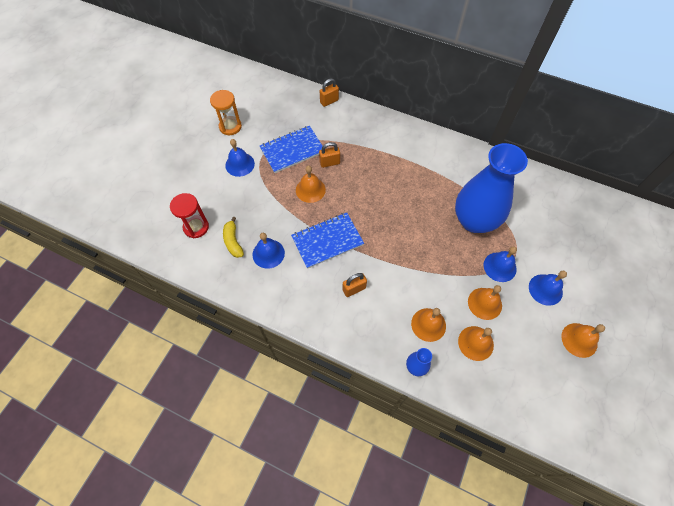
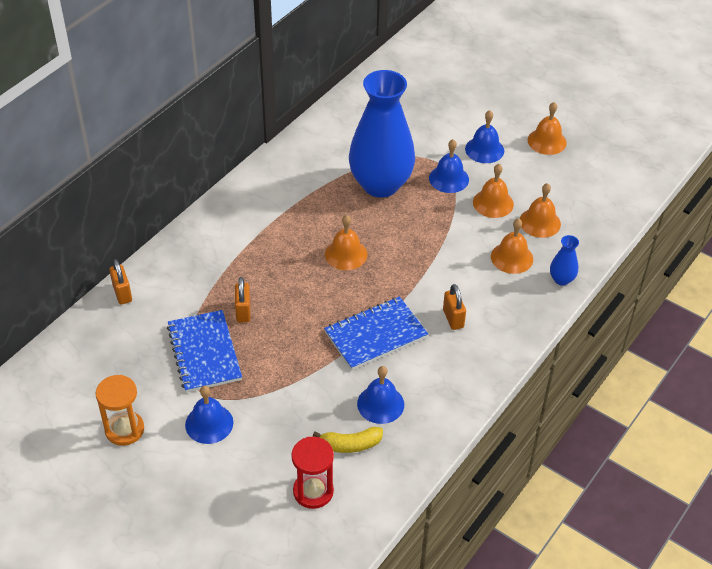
camera: 80 degrees left, 15 degrees down
(310, 190) = (285, 341): orange bell -> orange bell (346, 254)
(327, 241) = (375, 335): blue notebook -> blue notebook turned 75 degrees clockwise

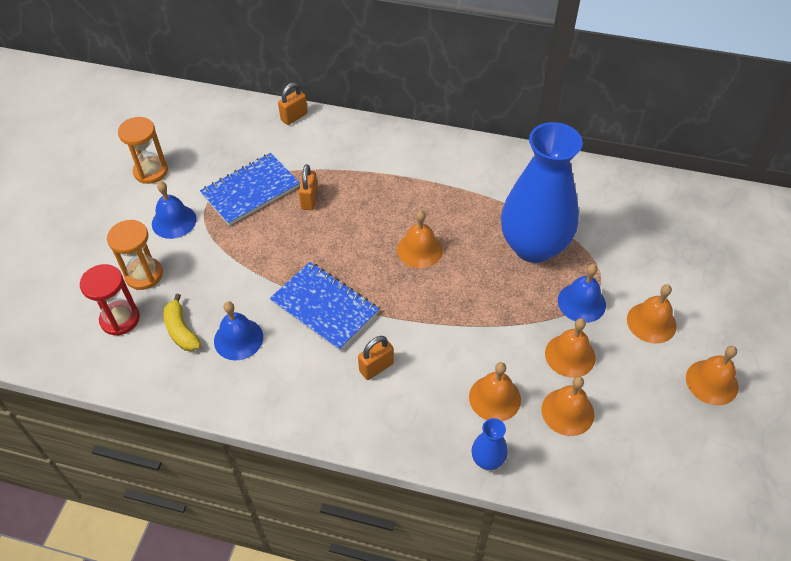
camera: 70 degrees right, 5 degrees up
(243, 311) = (309, 200): orange padlock -> orange padlock turned 60 degrees counterclockwise
(267, 462) = (144, 275): none -> orange hourglass
(484, 149) = (651, 322): blue bell -> orange bell

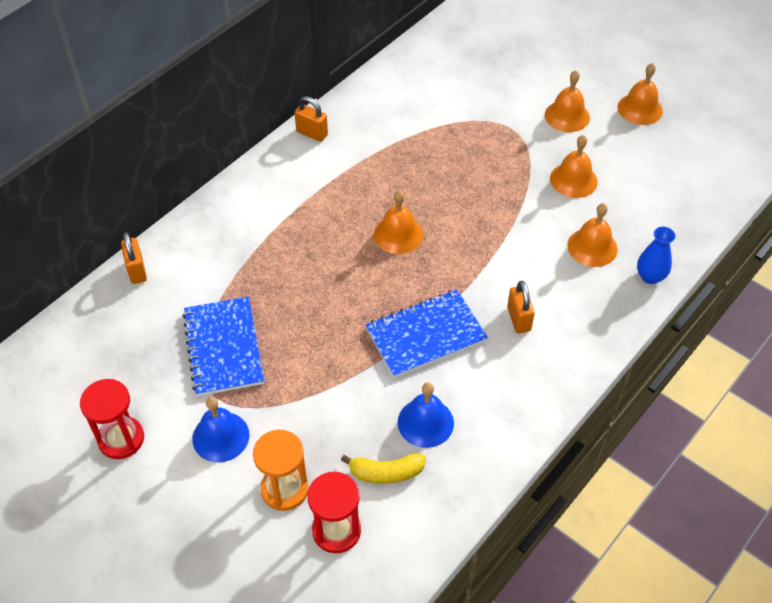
camera: 65 degrees left, 0 degrees up
(151, 171) = (121, 439): orange hourglass -> red hourglass
(309, 200) = (273, 299): orange padlock -> orange padlock (312, 133)
(533, 246) = (444, 153): blue vase -> none
(567, 411) = (627, 205): orange bell -> none
(581, 302) = (523, 149): blue bell -> none

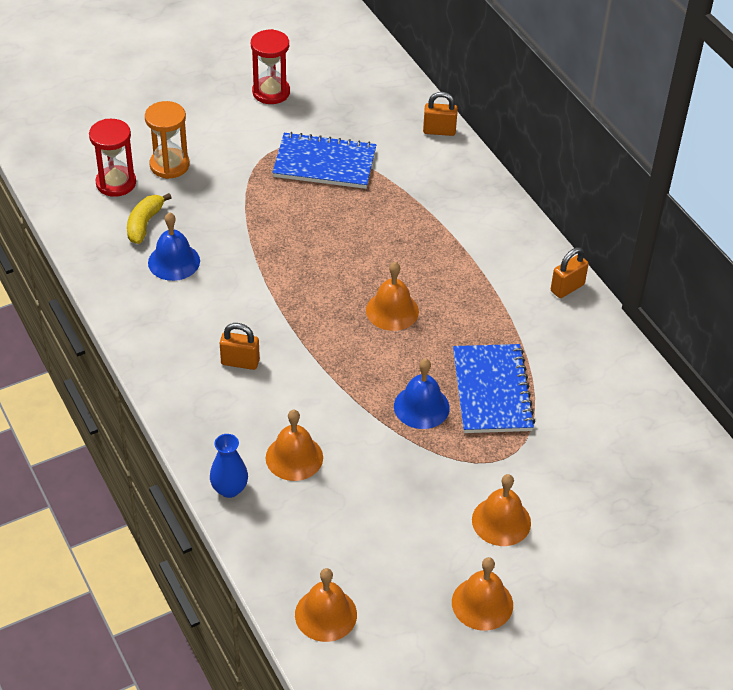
camera: 110 degrees right, 5 degrees down
(220, 436) = (239, 143): blue bell -> blue bell (421, 407)
(425, 335) = (262, 291): blue notebook -> blue notebook (492, 391)
(573, 180) = (396, 482): orange bell -> orange bell (325, 614)

